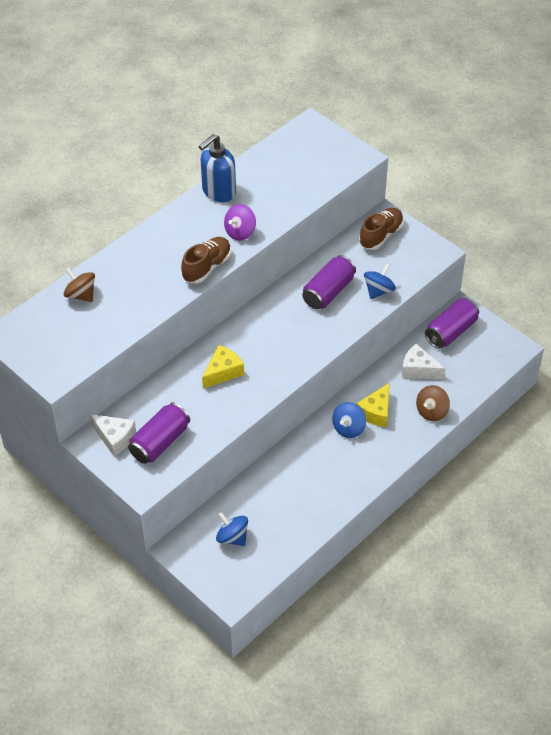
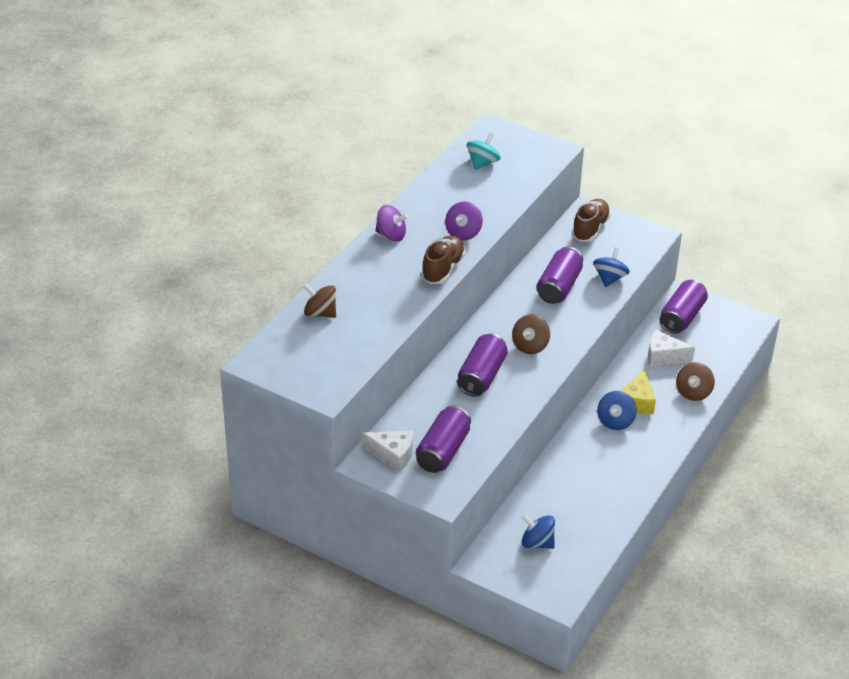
camera: 15 degrees left, 10 degrees down
(174, 224) = (391, 235): none -> purple spinning top
(218, 192) = (424, 200): blue soap dispenser -> none
(223, 372) = (481, 376): yellow cheese -> purple can
(278, 348) = (530, 346): none -> brown spinning top
(287, 161) = (482, 163): none -> turquoise spinning top

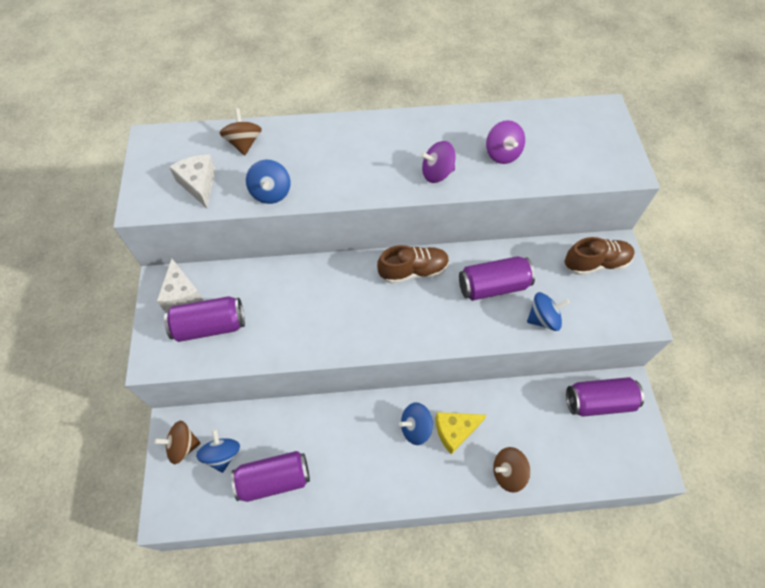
camera: 55 degrees right, 20 degrees up
(391, 235) = (386, 129): purple spinning top -> purple spinning top (502, 154)
(391, 321) = (271, 193): none -> blue spinning top
(443, 269) = (373, 188): brown shoe -> brown shoe (413, 271)
(481, 376) = (325, 298): purple can -> purple can (274, 479)
(482, 163) = (549, 131): turquoise spinning top -> none
(530, 346) = (395, 311): brown spinning top -> brown spinning top (183, 446)
(664, 356) = (533, 418): white cheese -> white cheese (199, 184)

